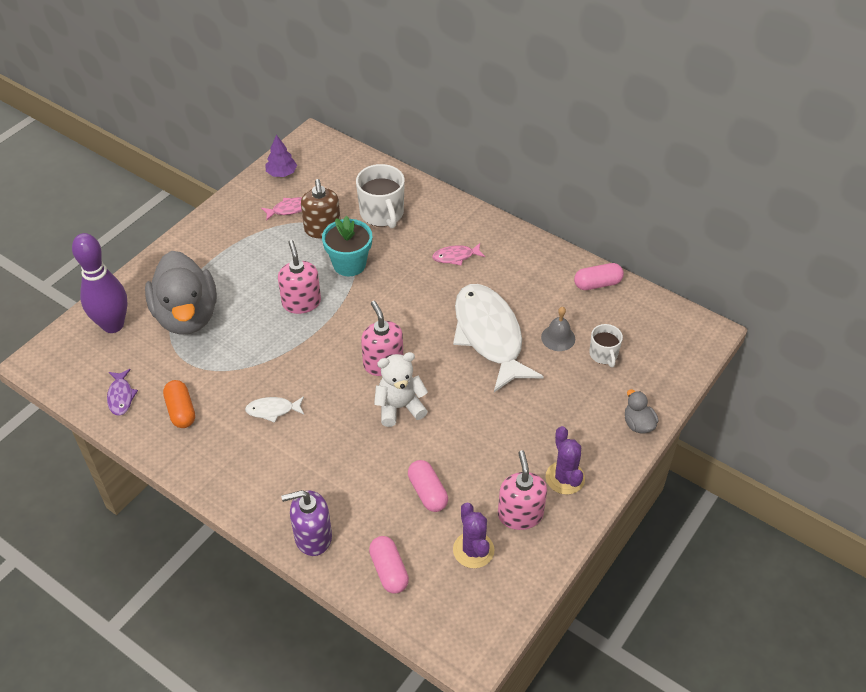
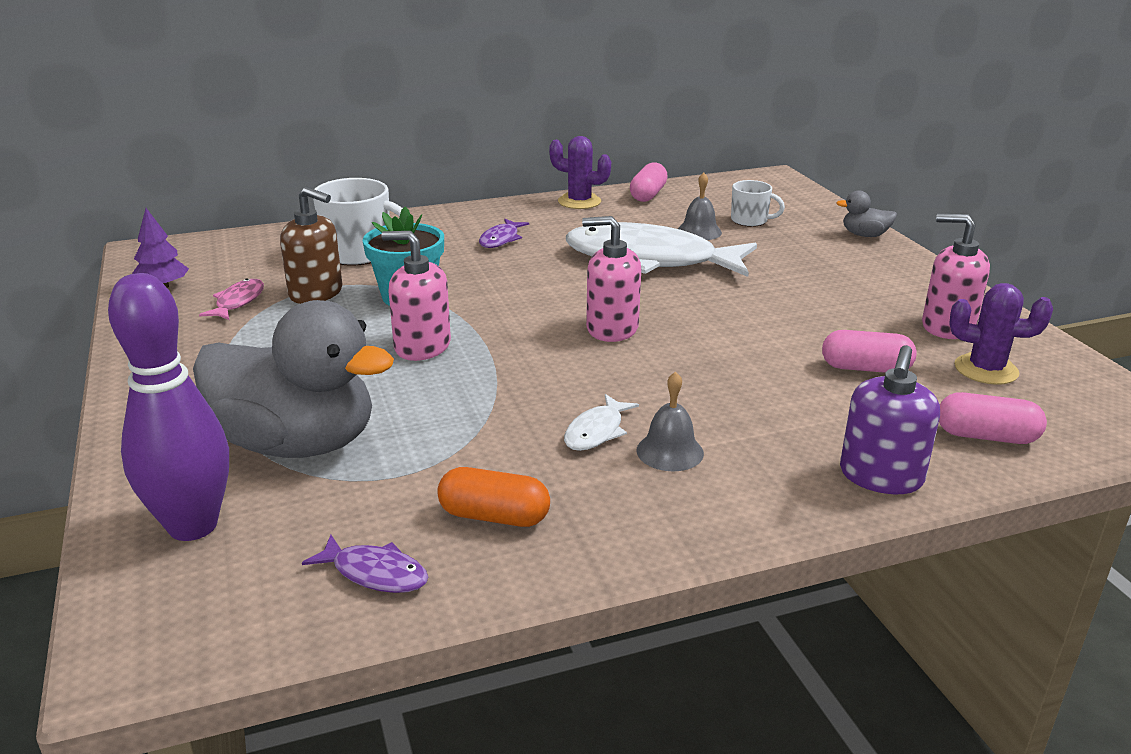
camera: 55 degrees left, 20 degrees down
(275, 446) = (670, 451): none -> grey bell
(399, 407) = (700, 341): white teddy bear -> none
(455, 257) = (501, 239): pink fish -> purple fish
(565, 478) = (910, 288): purple cactus -> purple cactus (579, 202)

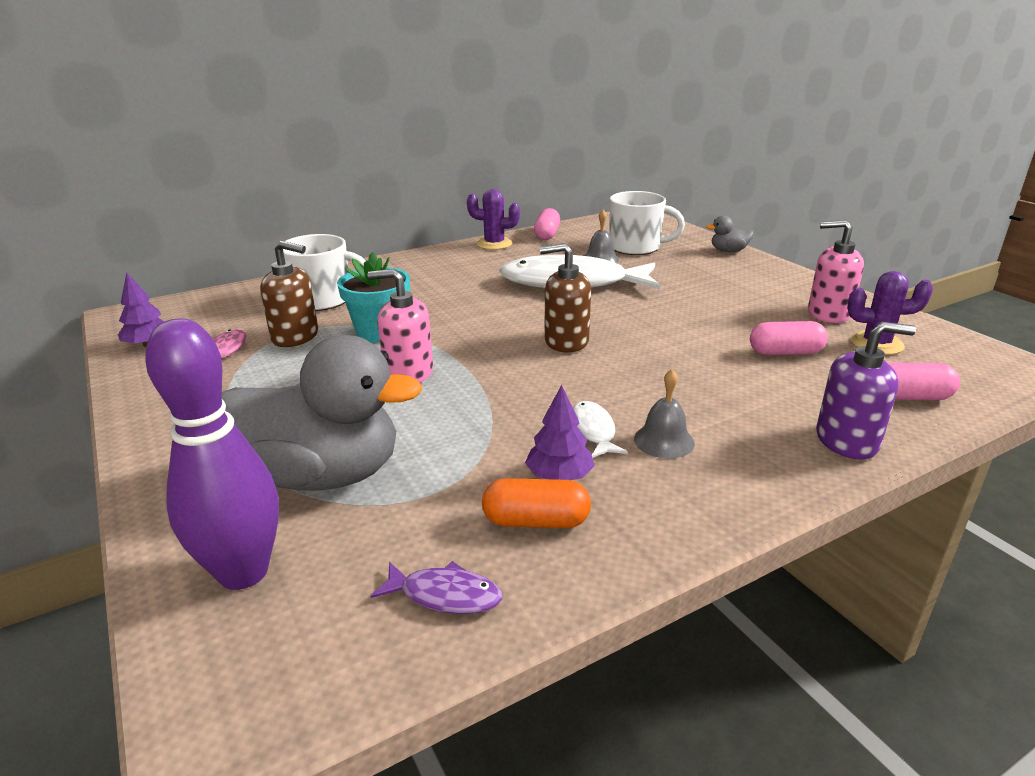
camera: 10 degrees left, 0 degrees up
(501, 239) = (441, 278): purple fish -> none
(538, 475) = (559, 476): none -> purple tree
(596, 431) = (593, 431): white fish -> white fish turned 150 degrees clockwise
(611, 328) = (566, 341): pink soap dispenser -> brown soap dispenser
(750, 221) = (636, 247): white mug -> white mug, size x1.72
(880, 476) = (847, 441): purple soap dispenser -> purple soap dispenser turned 105 degrees counterclockwise

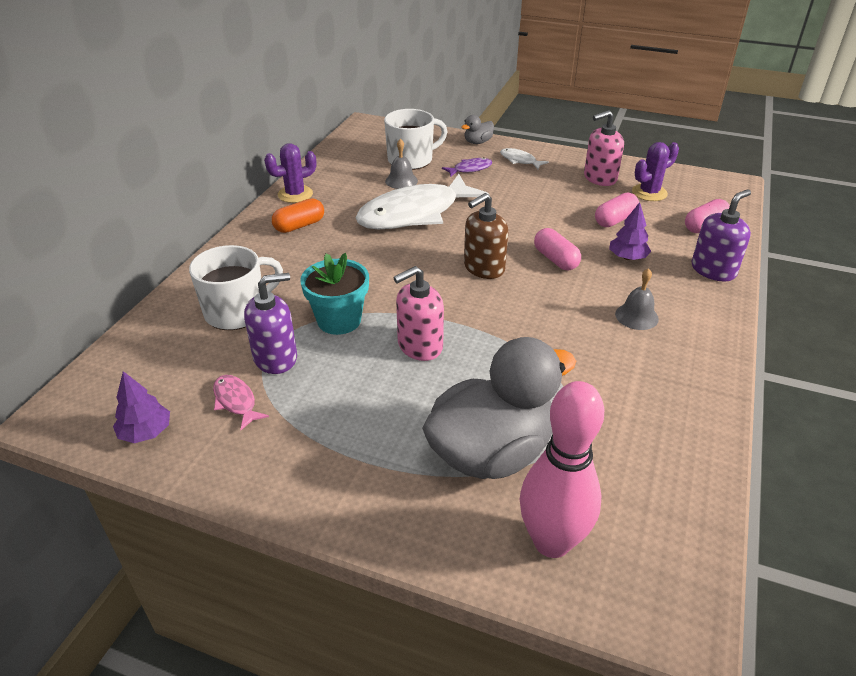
camera: 40 degrees left, 10 degrees up
(243, 572) = (552, 542): purple bowling pin -> pink bowling pin
(295, 337) = (276, 358): brown soap dispenser -> purple soap dispenser
(445, 595) = (670, 477): purple fish -> purple fish (470, 169)
(536, 521) = (648, 406): orange capsule -> orange capsule (299, 226)
(547, 234) = (324, 169): pink capsule -> pink capsule (555, 259)
(559, 476) = (619, 370): purple tree -> purple tree (627, 257)
(593, 431) = (593, 329): white fish -> white fish (519, 160)

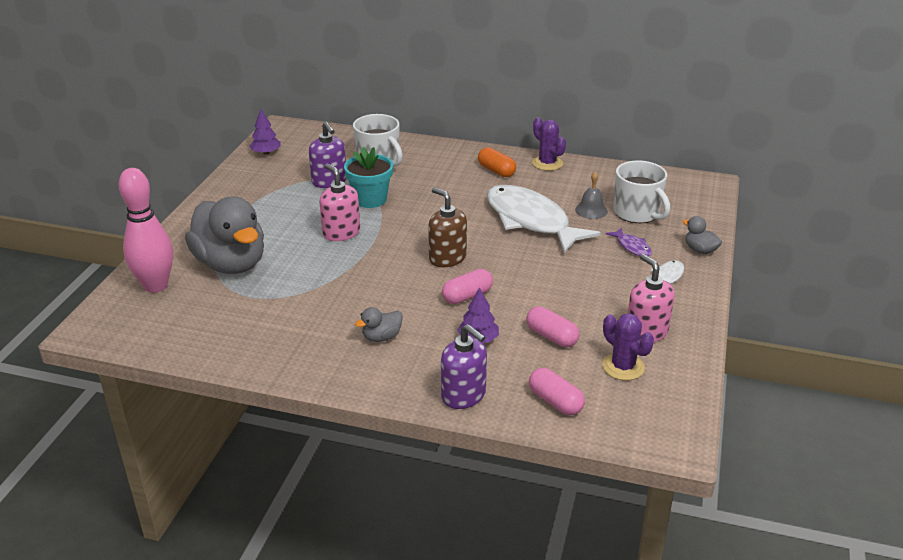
camera: 85 degrees right, 5 degrees down
(236, 401) = (289, 174): pink fish -> none
(636, 316) = (381, 337): grey bell -> grey duck

